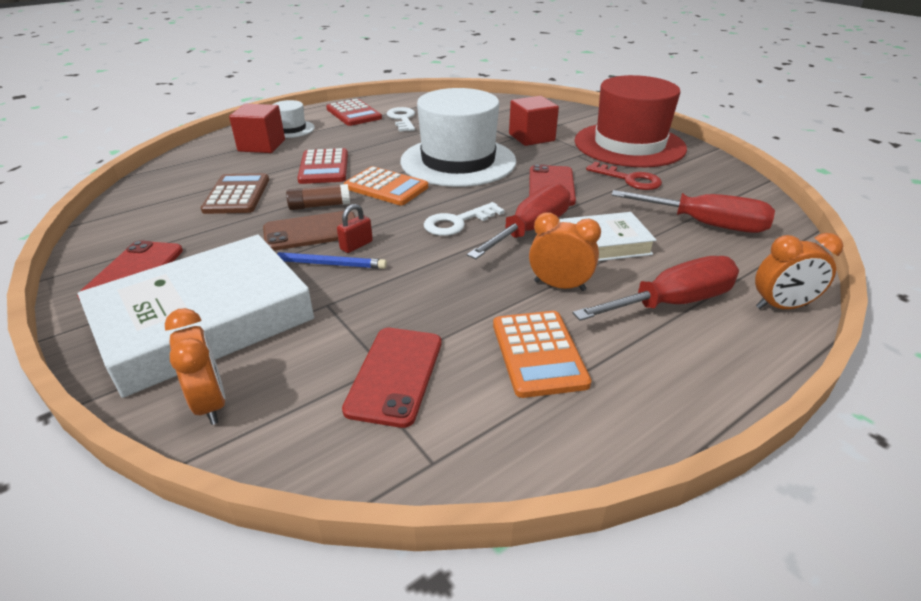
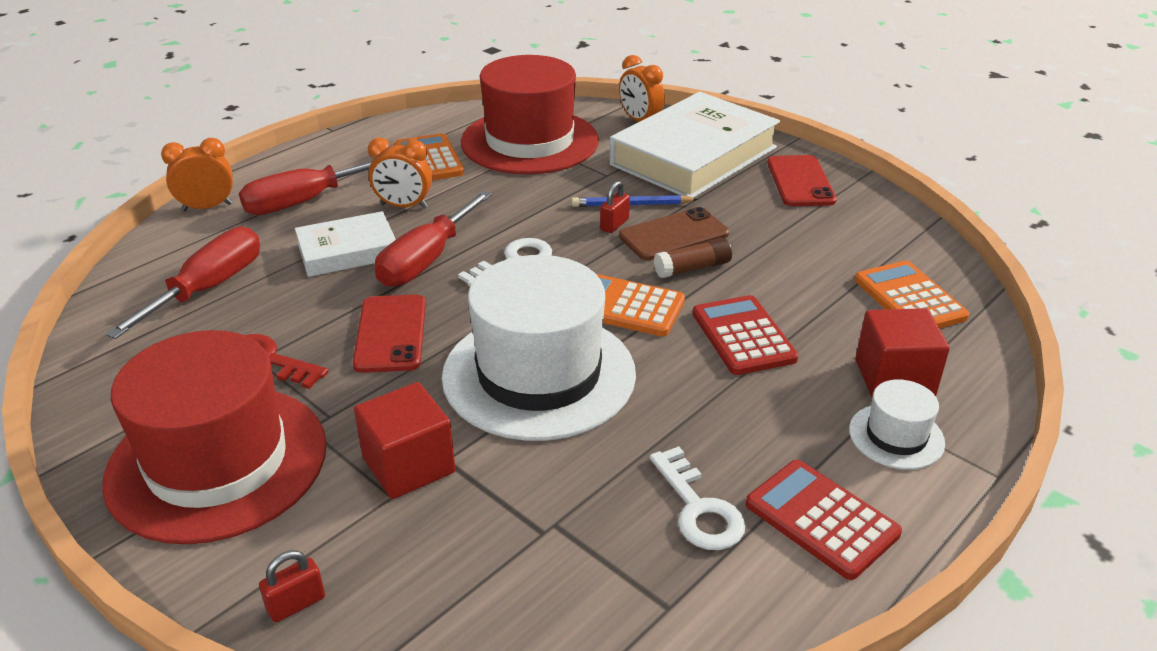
camera: 170 degrees right, 0 degrees up
(194, 176) = (909, 298): none -> orange calculator
(237, 195) = (811, 274): brown calculator -> none
(395, 375) = (529, 141): red phone -> red hat
(571, 111) = (296, 604): none -> red padlock
(705, 224) = (209, 288): red screwdriver -> red screwdriver turned 105 degrees clockwise

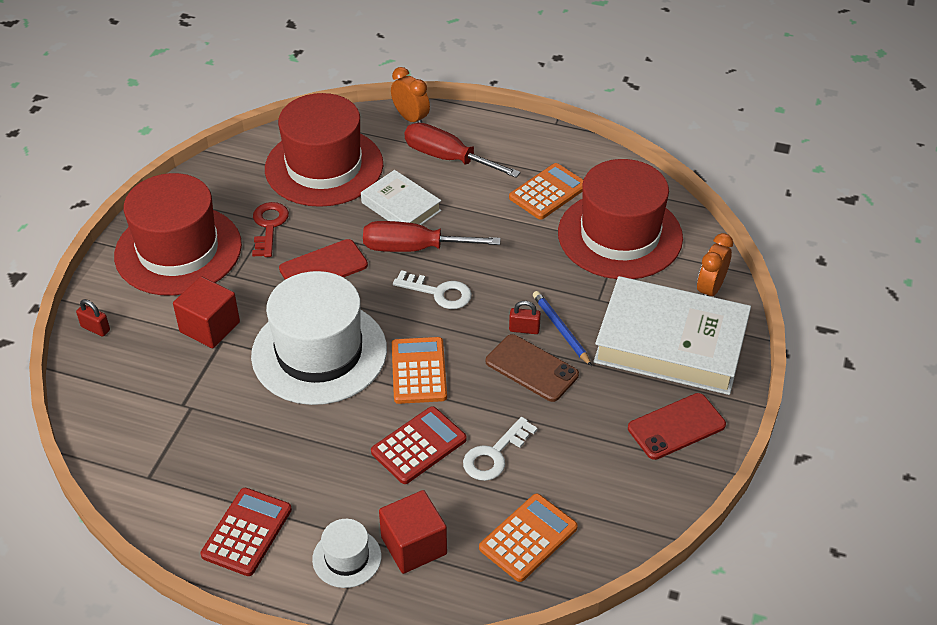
camera: 65 degrees right, 10 degrees up
(209, 288) = (324, 167): red screwdriver -> red hat
(404, 206) = (474, 208): orange clock -> none
(692, 268) = (491, 393): brown glue stick -> none
(698, 508) = (231, 469): white key -> white key (495, 454)

